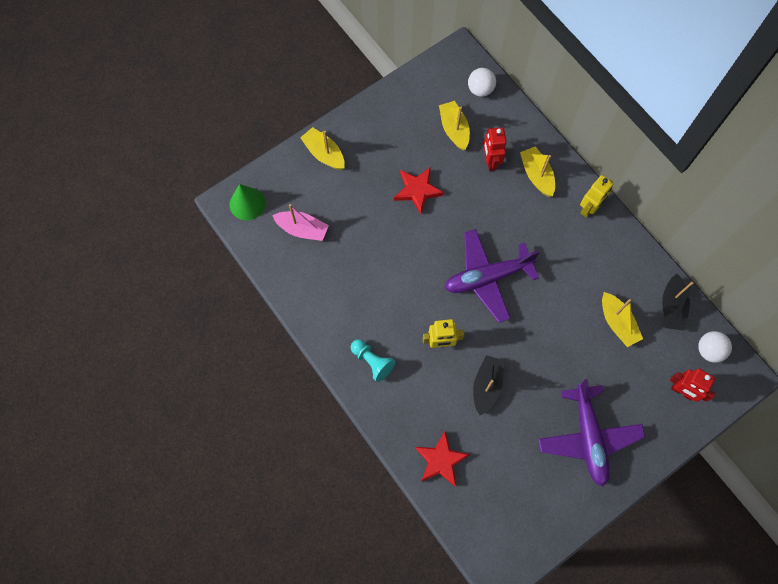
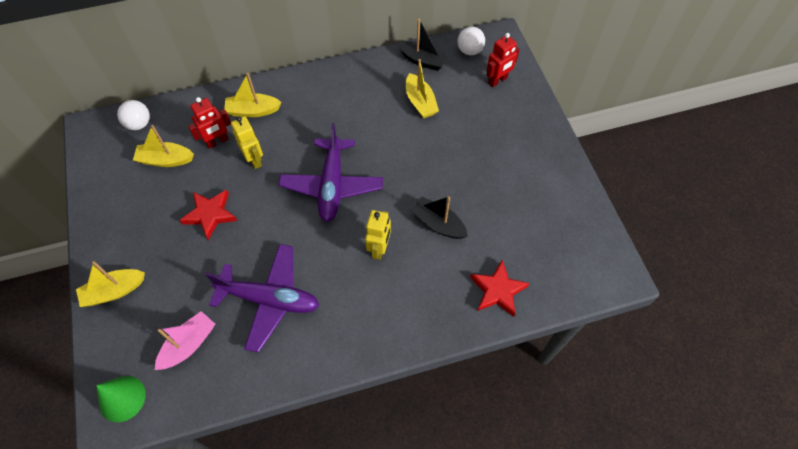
camera: 70 degrees left, 10 degrees down
(372, 361) = (372, 321): turquoise pawn -> none
(490, 161) = (217, 142): red robot -> red robot turned 45 degrees counterclockwise
(588, 437) = (515, 160): purple plane -> purple plane (269, 299)
(589, 208) = (306, 84): yellow robot -> yellow robot (254, 159)
(617, 323) = (420, 102): yellow boat -> yellow boat turned 75 degrees clockwise

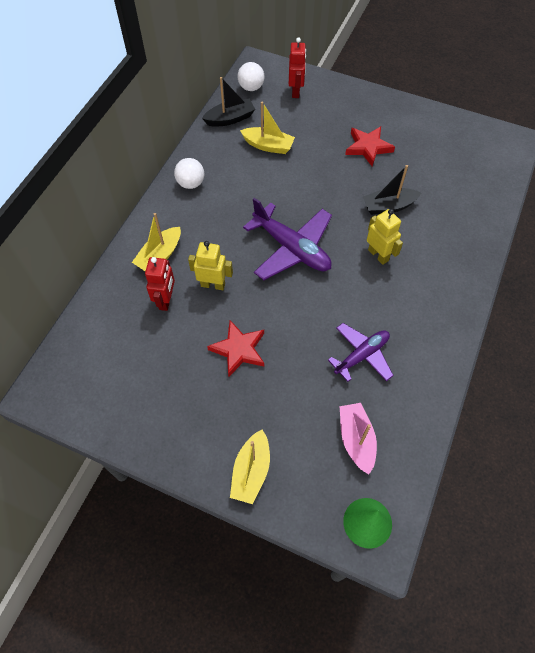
camera: 50 degrees left, 0 degrees up
(139, 124) = (80, 349): white ball -> white ball (191, 183)
(165, 160) = (145, 351): yellow boat -> none
(269, 299) = (362, 355): purple plane -> purple plane, size x0.65
(498, 290) = (473, 210): red star -> red star (368, 147)

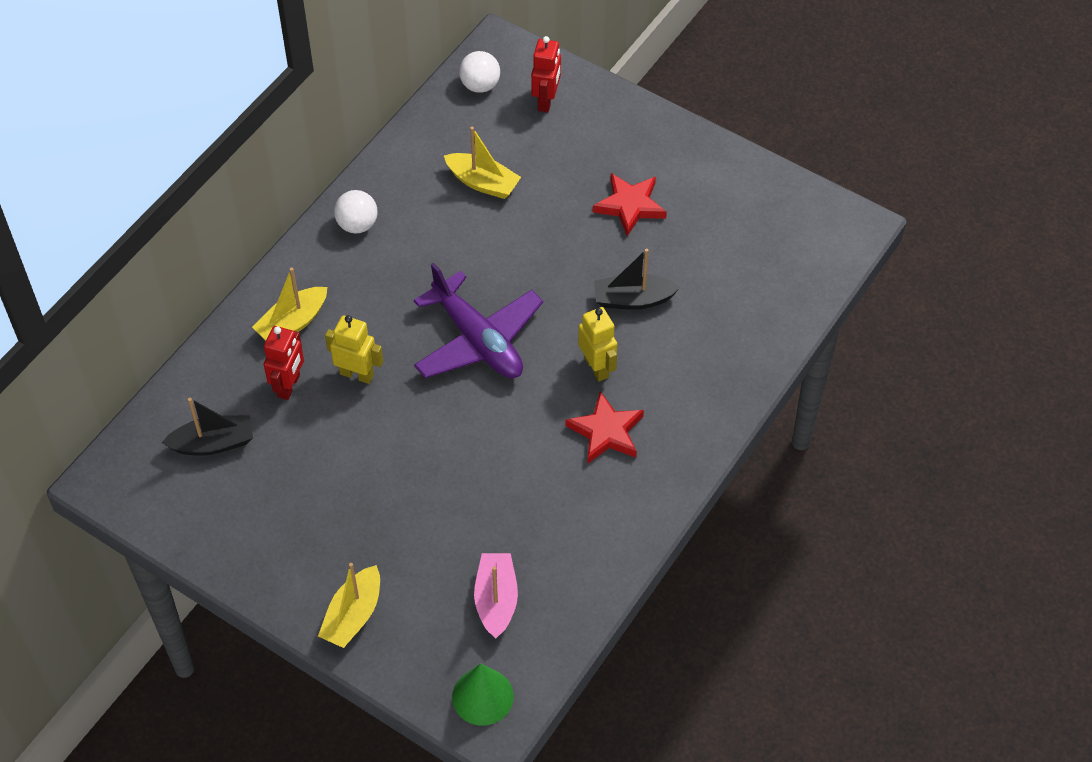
camera: 10 degrees right, 5 degrees down
(230, 119) = (436, 132): black boat -> black boat (213, 443)
(239, 349) = (372, 465): red star -> red star (606, 432)
(362, 355) = (534, 498): purple plane -> none

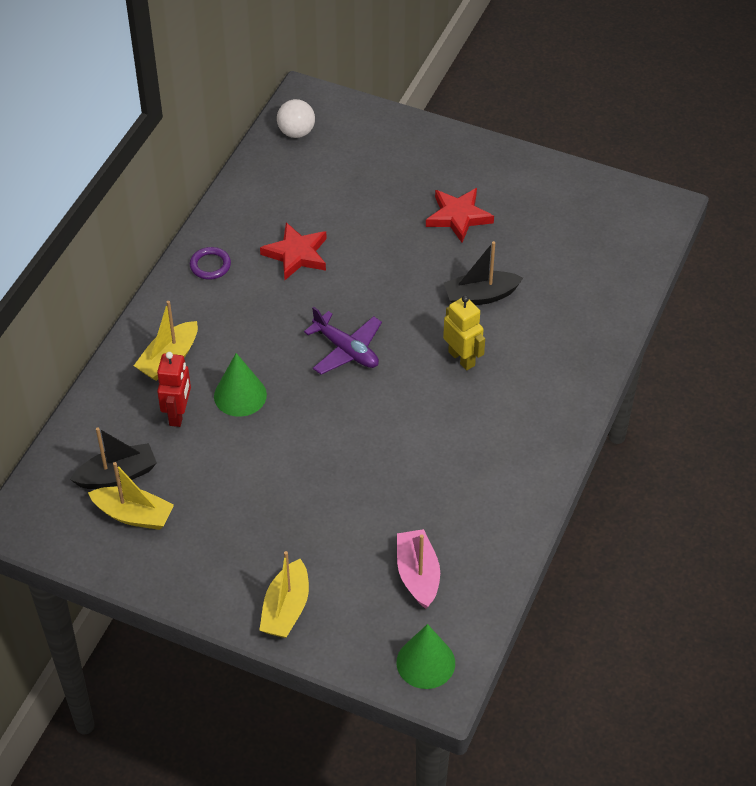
camera: 10 degrees left, 5 degrees down
(357, 224) = (210, 265): white ball -> purple ring
(357, 374) = (240, 395): yellow robot -> green cone
(478, 340) = (346, 350): purple plane -> purple plane, size x0.65
(483, 183) = (318, 214): yellow boat -> yellow boat (134, 515)
(546, 101) = (360, 138): red robot -> none
(606, 432) = (484, 413): red star -> red star (296, 254)

